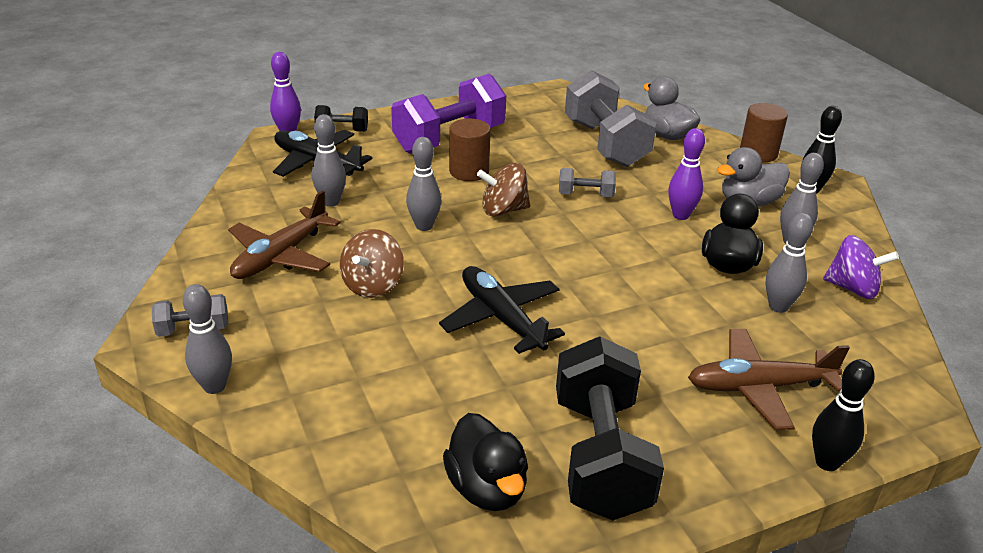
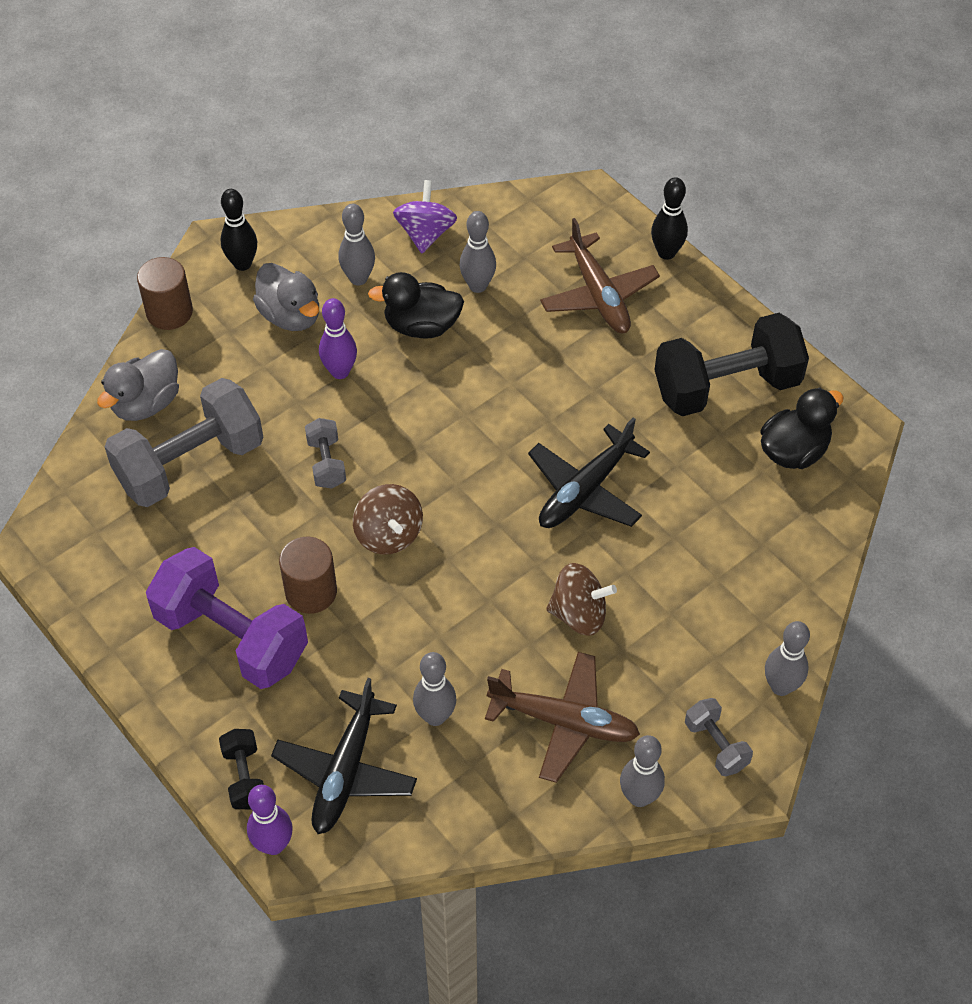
camera: 105 degrees left, 20 degrees up
(424, 226) = (451, 602): grey bowling pin -> grey bowling pin (639, 797)

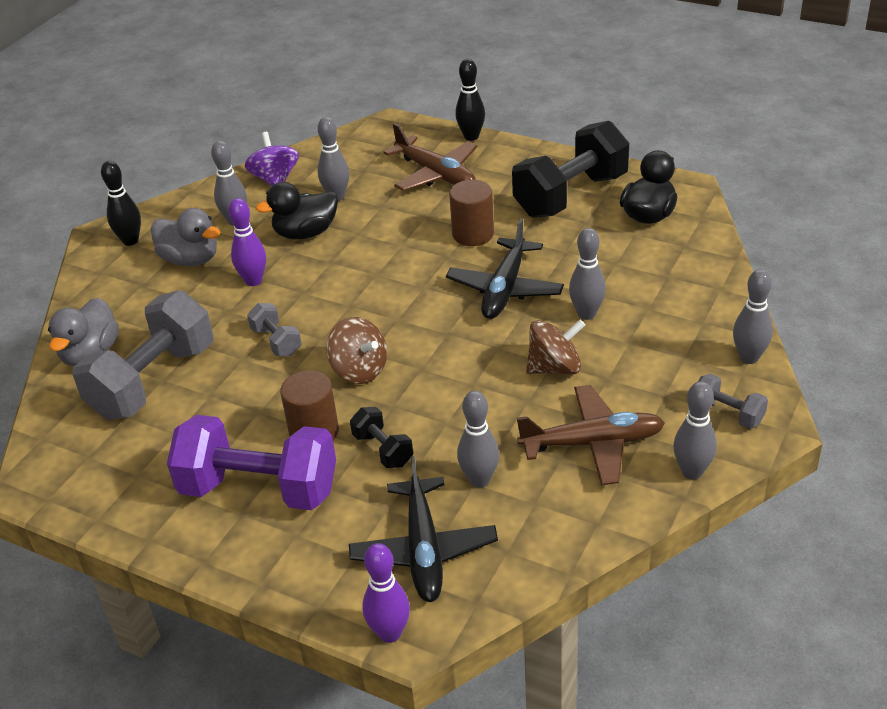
camera: 20 degrees left, 15 degrees down
(169, 312) = (81, 289): brown cylinder -> brown cylinder (473, 234)
(245, 777) = (331, 590): black dumbbell -> black dumbbell (383, 449)
(649, 559) = (586, 314): none -> grey bowling pin

